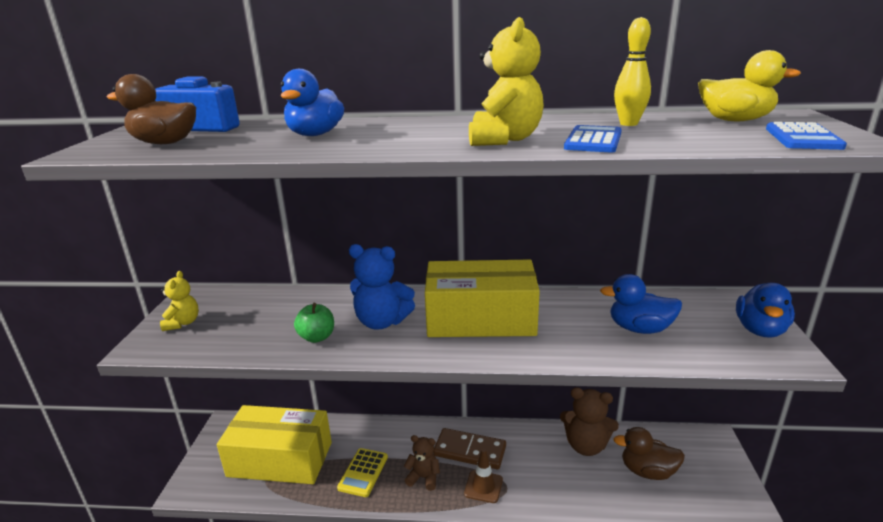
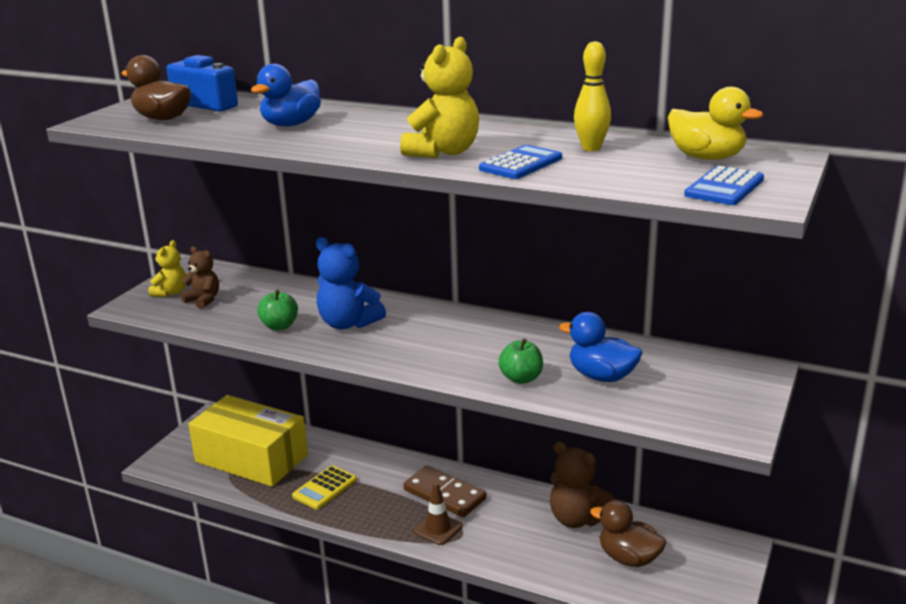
camera: 20 degrees right, 0 degrees up
(423, 478) = (382, 506): brown teddy bear -> brown teddy bear (203, 300)
(480, 319) = (446, 338): yellow box -> none
(578, 345) = (521, 378): none -> green apple
(760, 330) = (735, 402): blue duck -> none

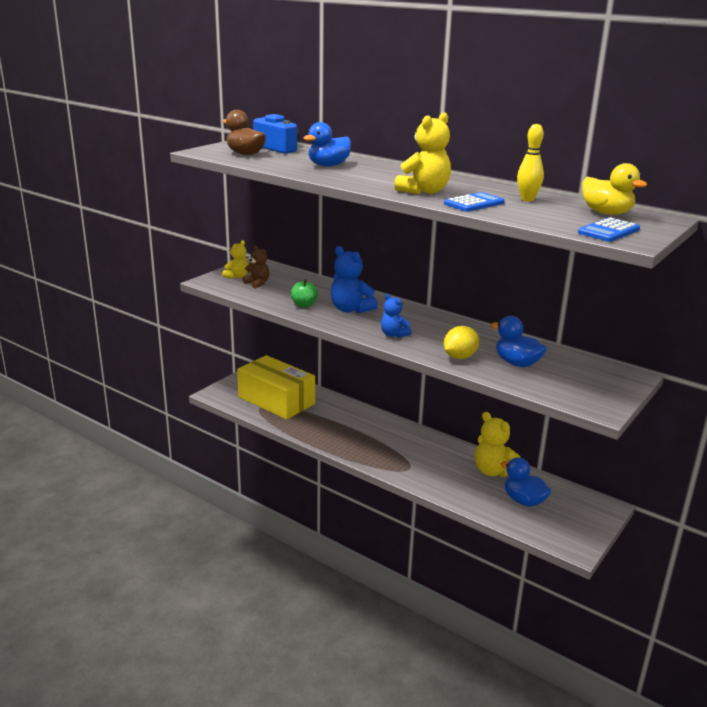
camera: 10 degrees right, 0 degrees up
(324, 488) = (321, 425): yellow calculator -> none
(419, 356) = (393, 334): none -> blue teddy bear
(438, 528) = (393, 462): brown traffic cone -> none
(444, 494) = (403, 442): brown domino -> none
(521, 378) = (459, 357): green apple -> yellow lemon
(577, 519) = (493, 471): brown teddy bear -> yellow teddy bear
(628, 558) = (523, 501): brown duck -> blue duck

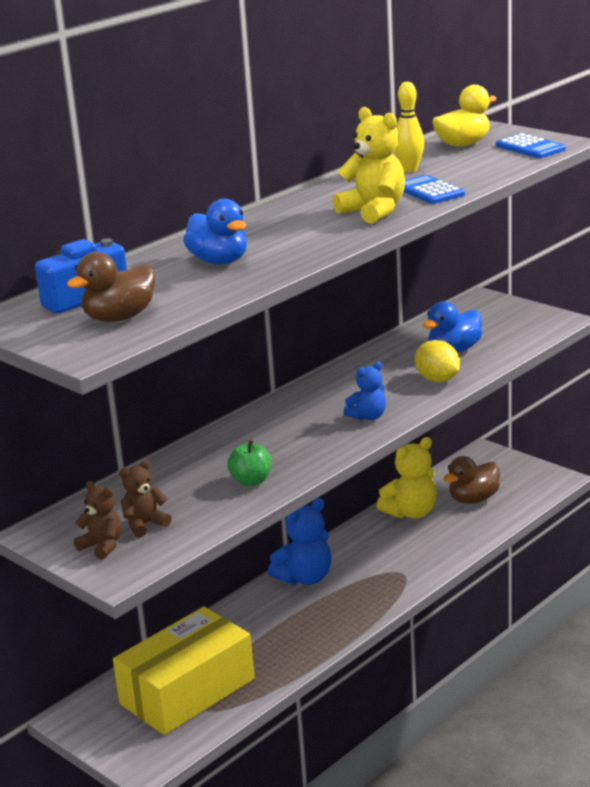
camera: 80 degrees left, 0 degrees up
(237, 276) = (102, 546): yellow teddy bear -> brown teddy bear
(350, 309) = (275, 445): blue teddy bear -> blue teddy bear (305, 578)
(523, 501) = (473, 499): blue duck -> brown duck

